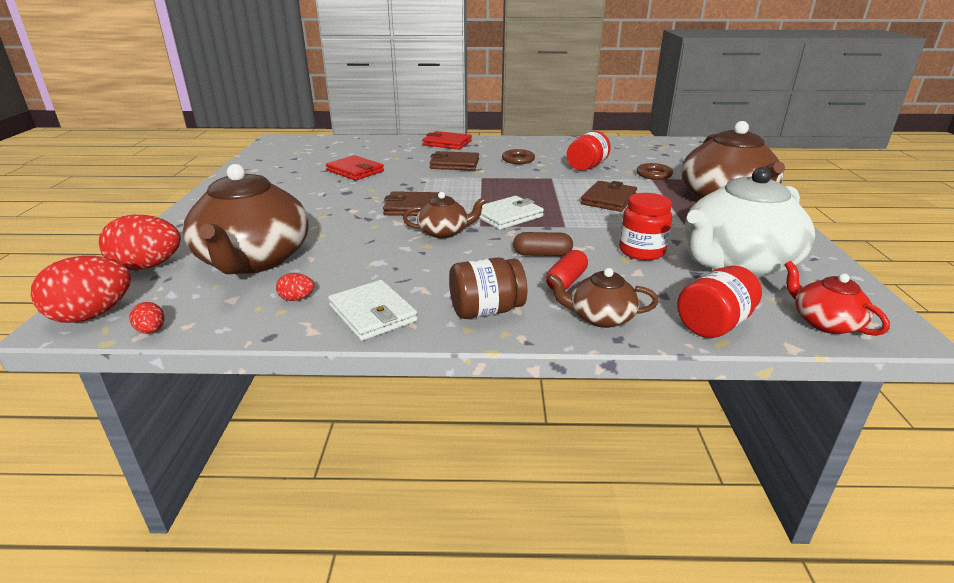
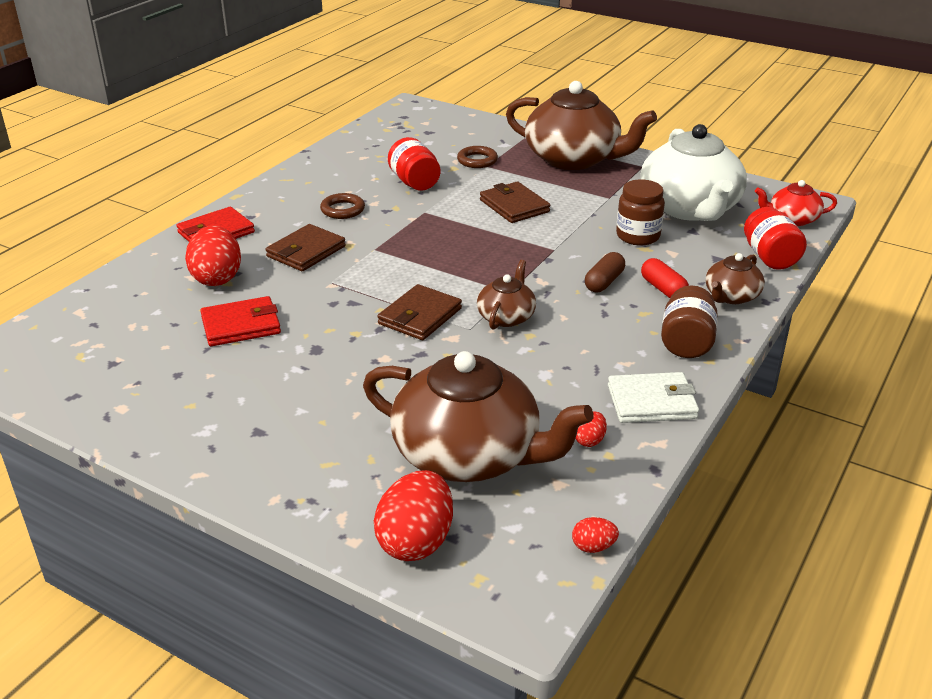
camera: 60 degrees left, 5 degrees up
(93, 315) = (523, 592): red egg -> red egg (217, 278)
(508, 216) = (501, 270): white wallet -> none
(641, 251) = (638, 236): red jar -> brown jar

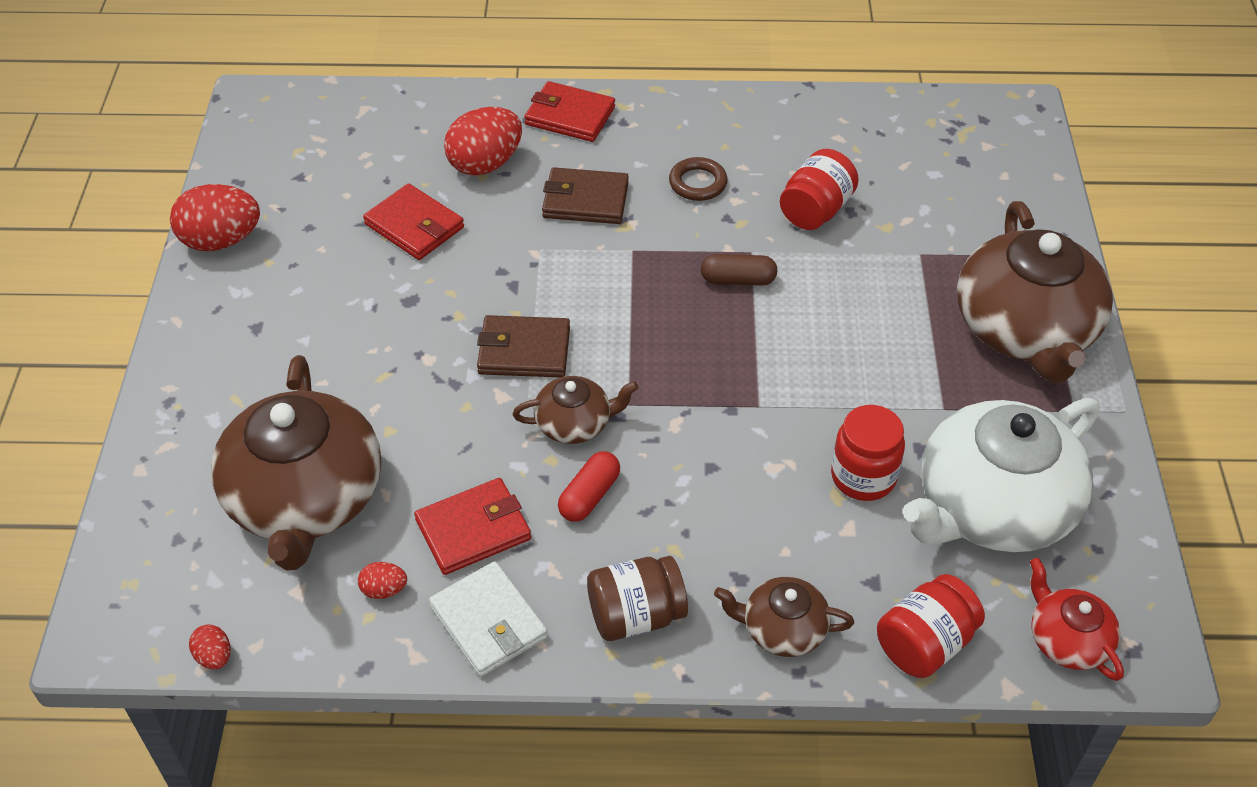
camera: 60 degrees right, 15 degrees up
(416, 541) = (159, 514): red egg -> red egg (221, 241)
(477, 160) = (927, 239): brown ring -> none
(514, 206) = (837, 324): brown wallet -> none
(565, 385) = (473, 529): none -> red wallet
(604, 282) = (718, 484): brown capsule -> brown capsule (738, 280)
(638, 236) = (863, 477): brown jar -> red jar
(663, 289) = (746, 550): red capsule -> red capsule (589, 496)

